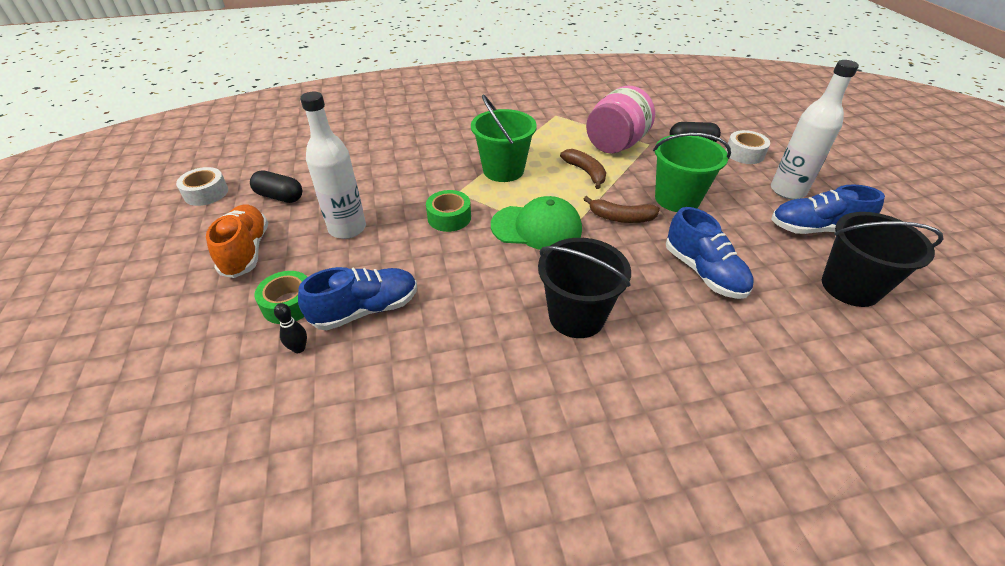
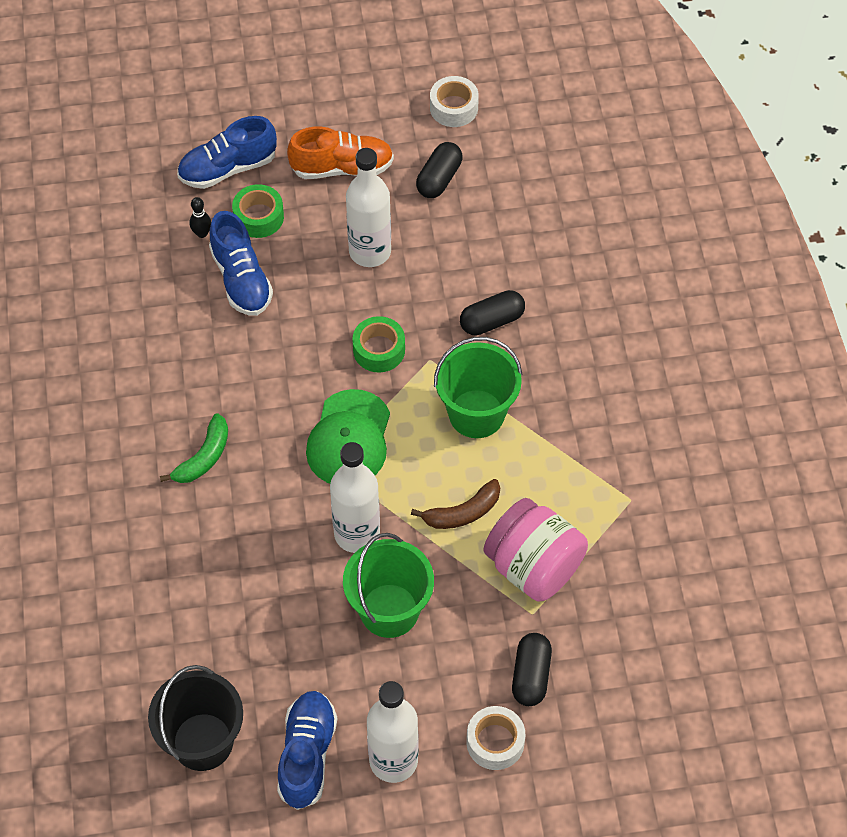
camera: 95 degrees right, 15 degrees up
(422, 167) = (492, 321): none -> black capsule
(576, 316) = (204, 457): black bucket -> green banana
(621, 218) = (357, 534): brown banana -> white bottle
(703, 272) = (249, 596): blue shoe -> blue shoe (228, 168)

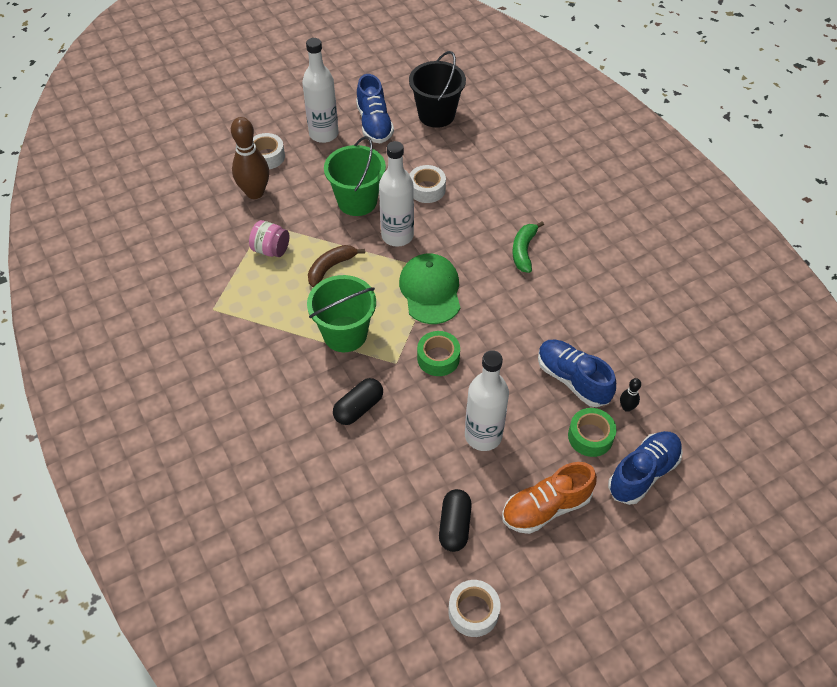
camera: 160 degrees right, 5 degrees down
(283, 599) = (427, 189): none -> white tape
(531, 675) = (255, 192): black capsule -> brown bowling pin
(533, 567) = (271, 250): pink jar -> pink jar, size x0.57

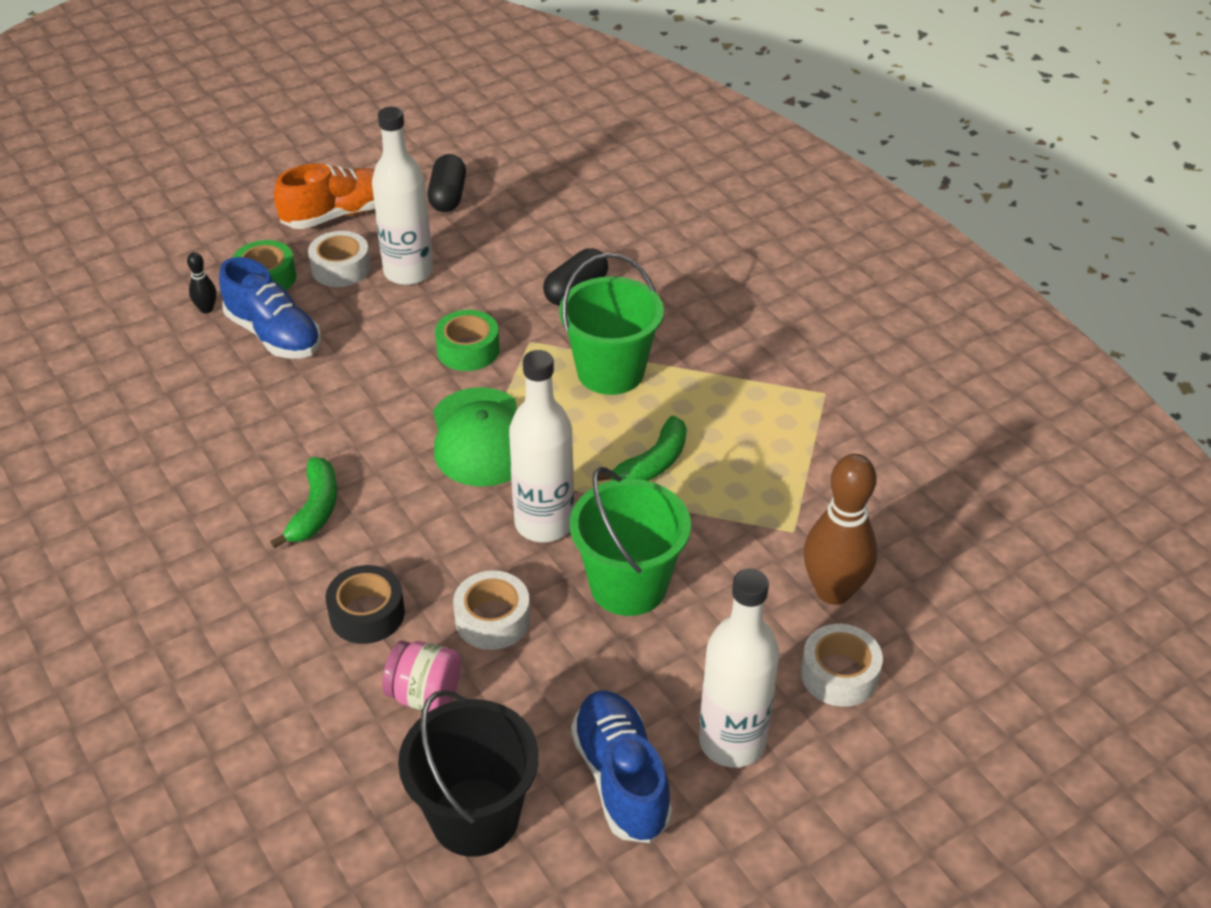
camera: 175 degrees right, 10 degrees down
(271, 250) = (764, 486): pink jar -> pink jar (425, 695)
(331, 267) = (653, 463): brown banana -> green banana
(473, 611) = (429, 141): white tape -> white tape (341, 268)
(489, 195) = (367, 614): none -> black tape
(643, 473) = (209, 248): blue shoe -> none

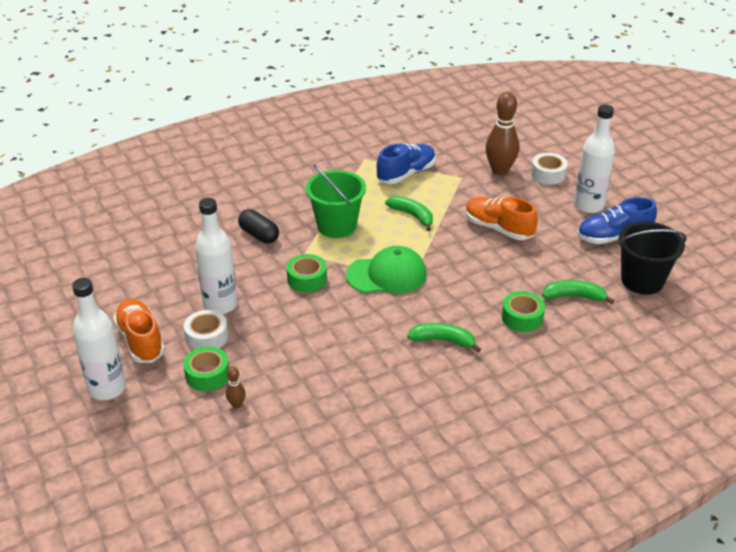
camera: 85 degrees left, 5 degrees down
(206, 309) = (236, 404): black bowling pin -> brown bowling pin
(274, 335) = (274, 367): blue shoe -> blue shoe (406, 174)
(367, 614) = (522, 317): black tape -> green tape
(425, 695) = (574, 296): pink jar -> green banana
(448, 196) = (138, 287): black capsule -> none
(492, 619) = (523, 273): white tape -> none
(544, 523) = (455, 254): white bottle -> white bottle (107, 388)
(628, 585) = (498, 228): green bucket -> orange shoe

